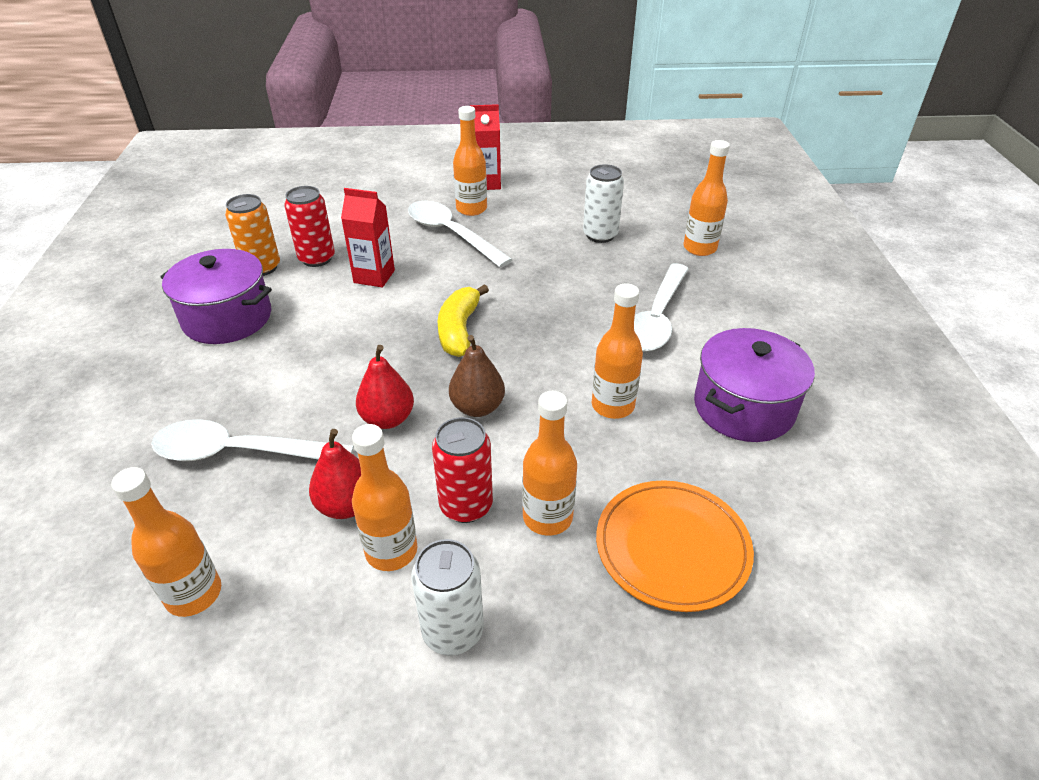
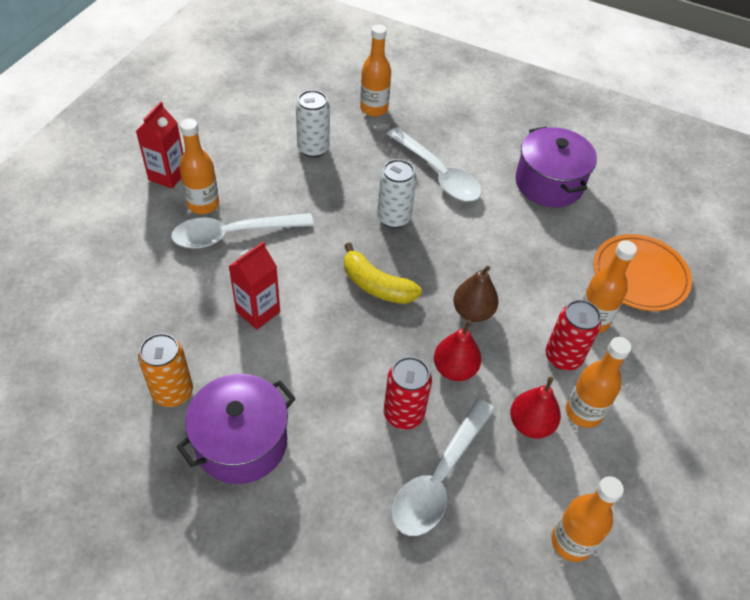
camera: 65 degrees left, 10 degrees up
(317, 258) = (192, 344): red can -> red can (403, 414)
(453, 631) = (657, 403): white can -> white can (393, 218)
(612, 406) = (512, 241): orange bottle -> none

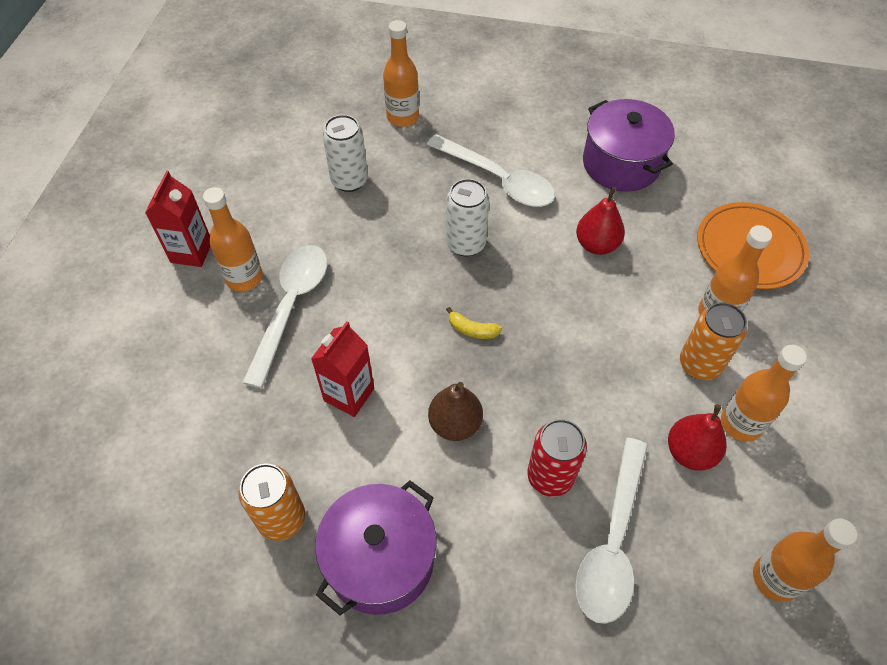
camera: 10 degrees left, 5 degrees up
(233, 234) = (291, 307): white spoon -> white spoon turned 135 degrees clockwise
(376, 285) = (472, 330): yellow banana -> yellow banana, size x0.54
(454, 369) = (589, 408): red pear -> red pear (596, 245)
(472, 312) = (587, 335): brown pear -> brown pear (455, 424)
(563, 357) = (699, 364): red can -> orange can

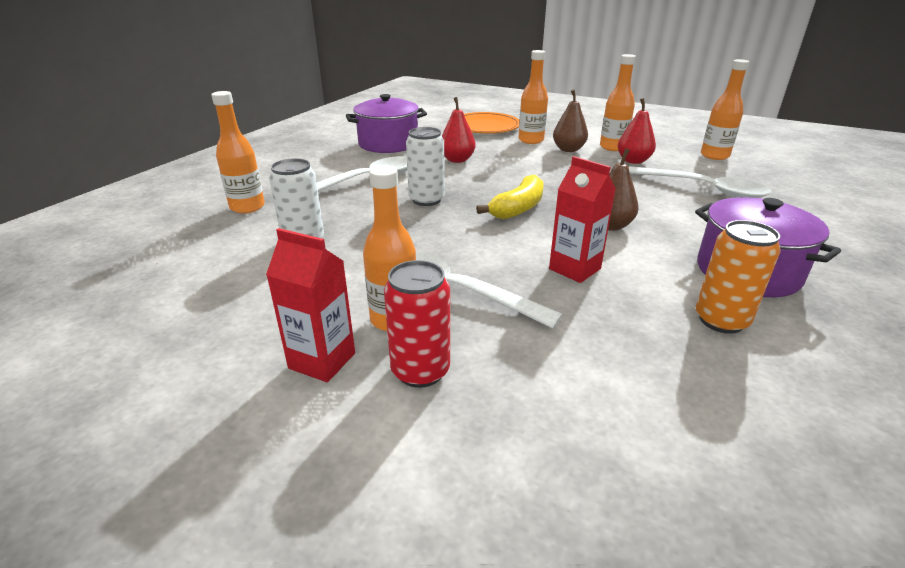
camera: 75 degrees left, 25 degrees down
(472, 330) = (518, 208): yellow banana -> yellow banana, size x1.85
(550, 476) = (655, 199): red can -> red can (420, 371)
(699, 364) = (568, 149): orange can -> brown pear

